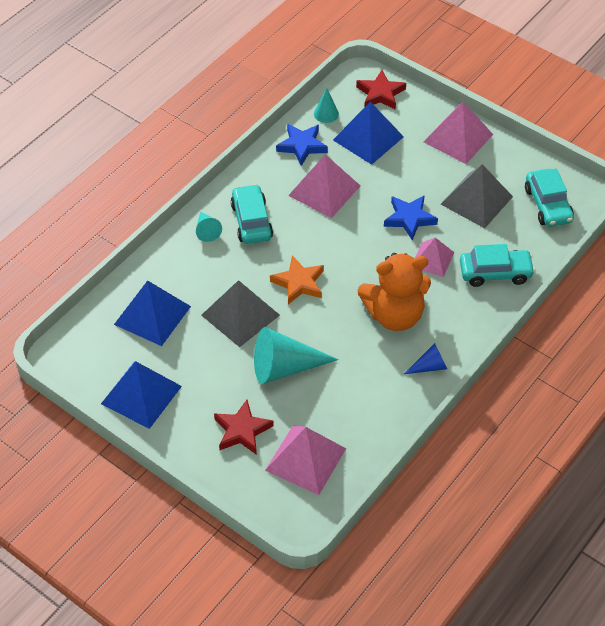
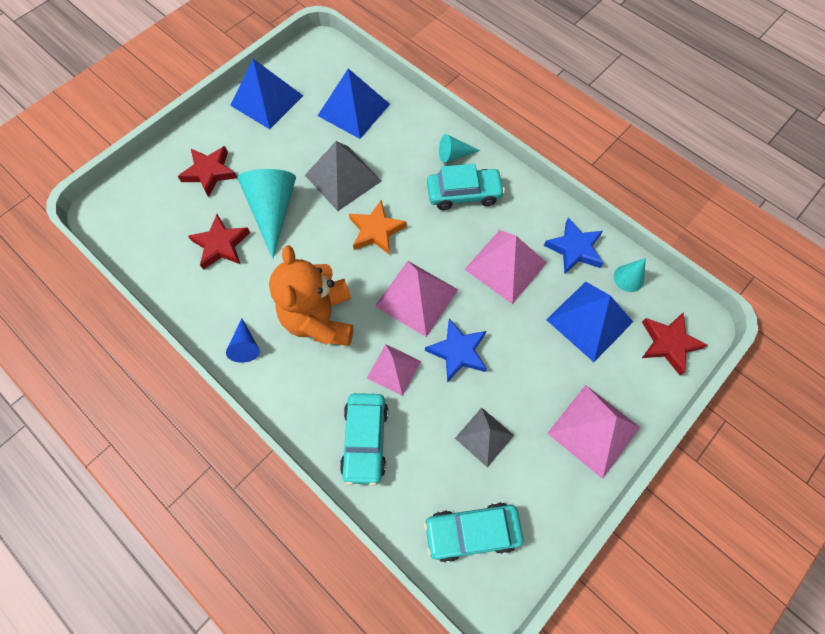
camera: 95 degrees right, 15 degrees up
(306, 459) = (165, 220): pink pyramid -> pink pyramid (416, 298)
(328, 404) = (221, 245): none -> red star
(476, 200) = (484, 436): grey pyramid -> grey pyramid, size x0.63

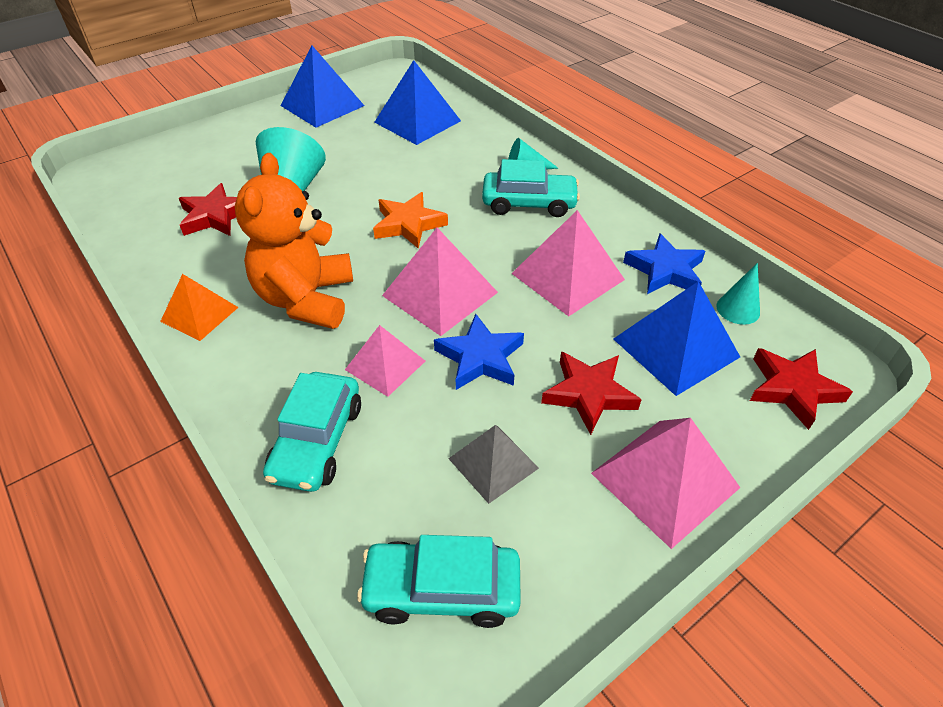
camera: 10 degrees right, 20 degrees down
(210, 172) = (232, 154): red star -> red star (589, 394)
(245, 345) = (199, 314): blue cone -> orange pyramid
(343, 177) = (384, 174): grey pyramid -> none

